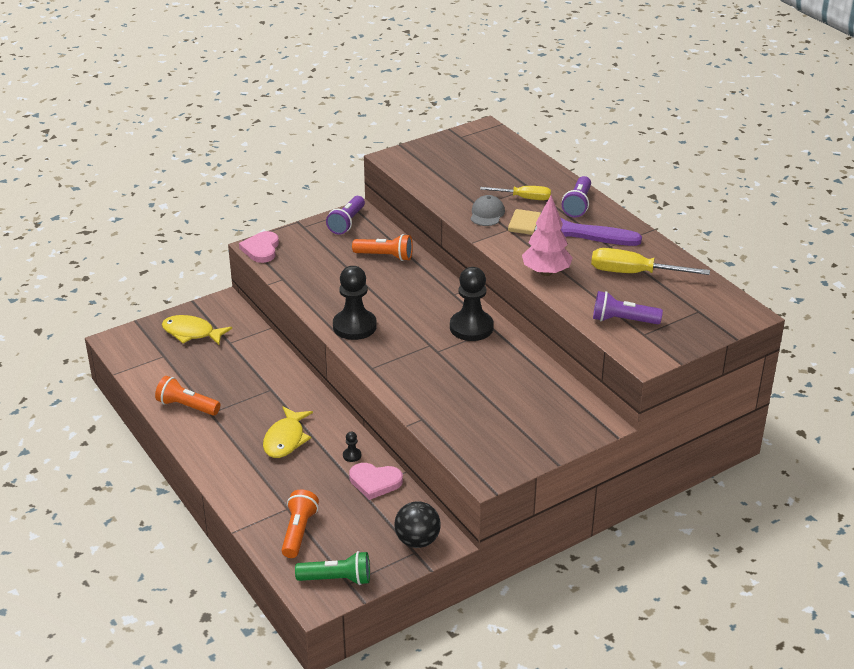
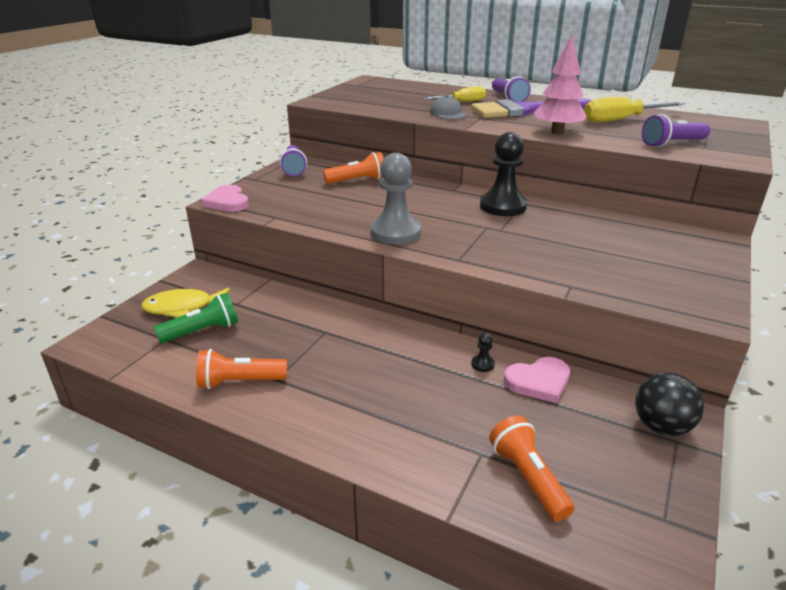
camera: 30 degrees left, 5 degrees down
(285, 439) = (394, 375): yellow fish -> none
(337, 579) = (646, 521): green flashlight -> green flashlight (202, 331)
(354, 326) = (395, 233): black pawn -> grey pawn

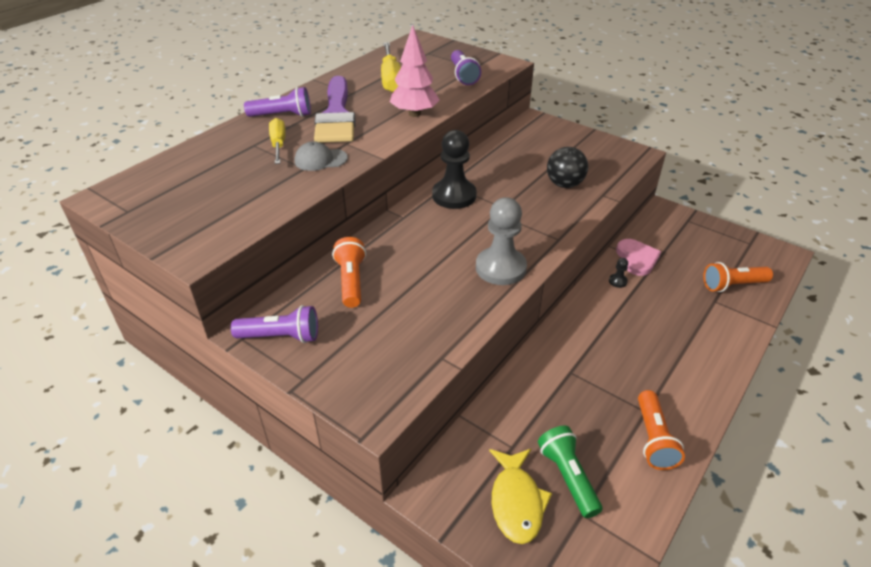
camera: 80 degrees left, 10 degrees up
(227, 202) = (380, 406): pink heart -> none
(661, 426) = (676, 222): black ball -> black ball (564, 184)

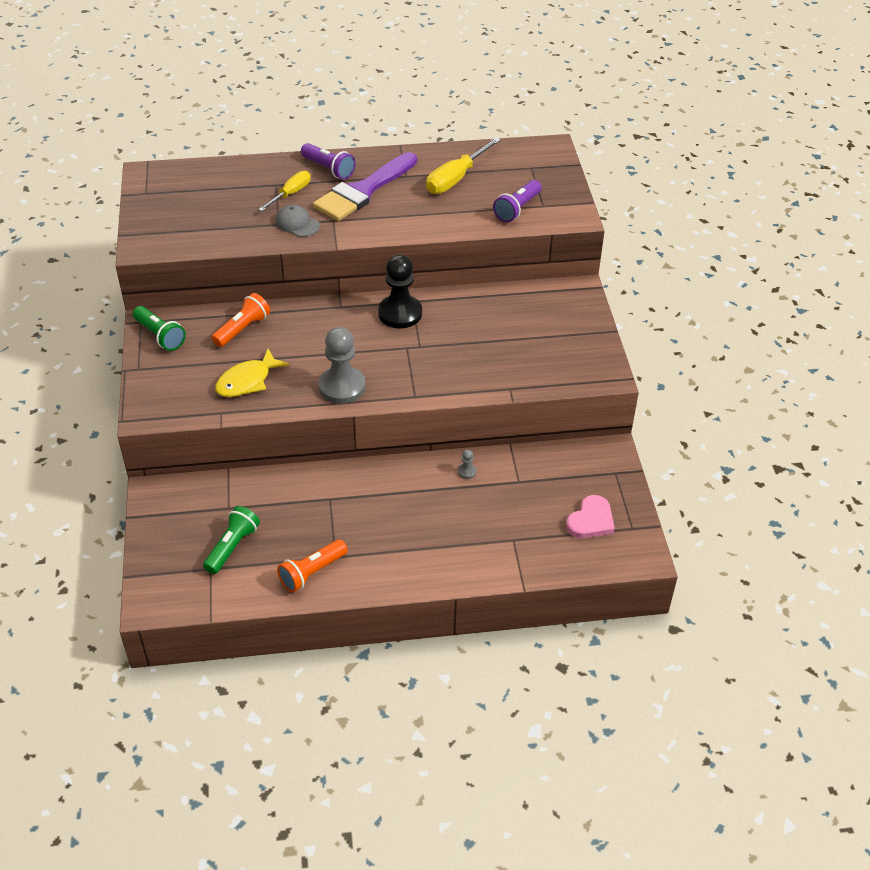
camera: 45 degrees right, 5 degrees up
(281, 336) = (160, 336): purple flashlight -> green flashlight
(414, 114) = (418, 223): pink tree -> none
(516, 502) = (188, 534): yellow fish -> yellow fish (247, 381)
(564, 184) = (496, 360): black ball -> none
(617, 281) = (466, 471): black pawn -> grey pawn
(637, 259) = (512, 468): pink heart -> pink heart (591, 520)
(732, 285) = (550, 541): orange flashlight -> none

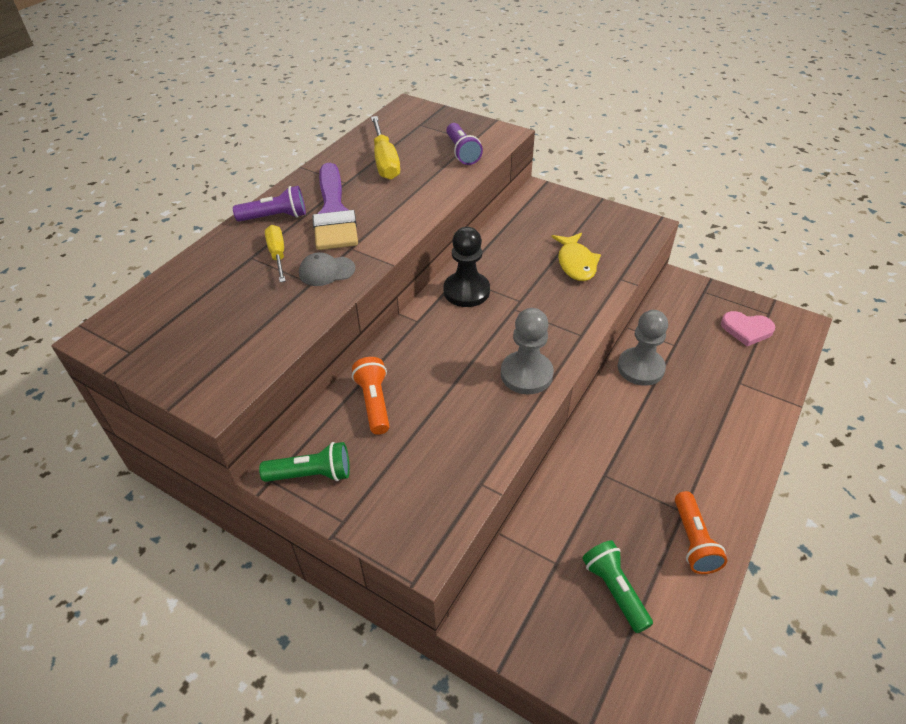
camera: 50 degrees left, 0 degrees up
(247, 381) = (453, 438): yellow fish -> yellow fish (576, 263)
(466, 471) = (640, 368): grey pawn -> grey pawn, size x2.48
(591, 520) = (746, 329): pink heart -> pink heart turned 120 degrees clockwise

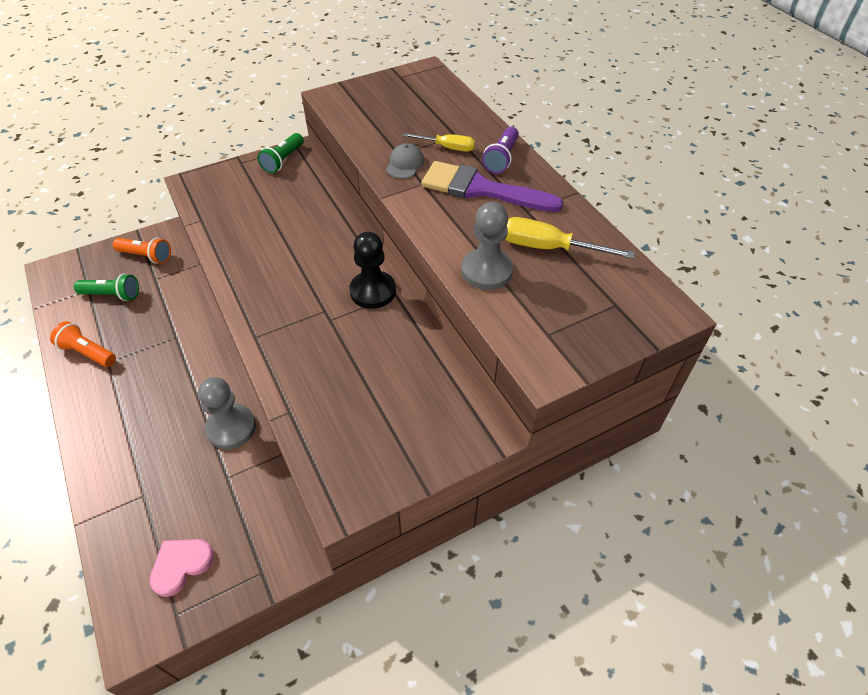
camera: 120 degrees right, 5 degrees up
(374, 403) = (308, 200): orange flashlight -> orange flashlight (146, 256)
(462, 152) = (526, 312): purple flashlight -> none
(526, 374) = (253, 282): grey pawn -> grey pawn (486, 271)
(576, 263) = (340, 389): yellow fish -> none

